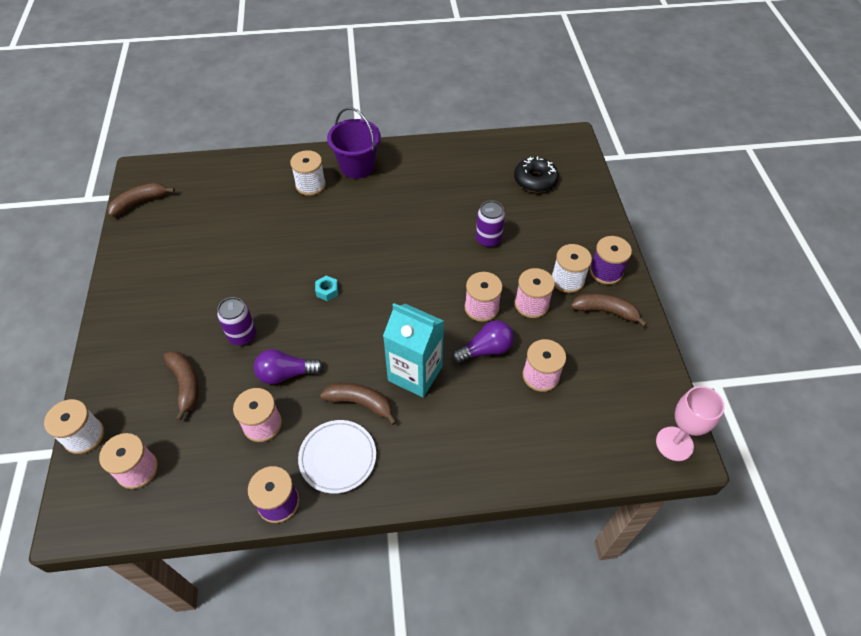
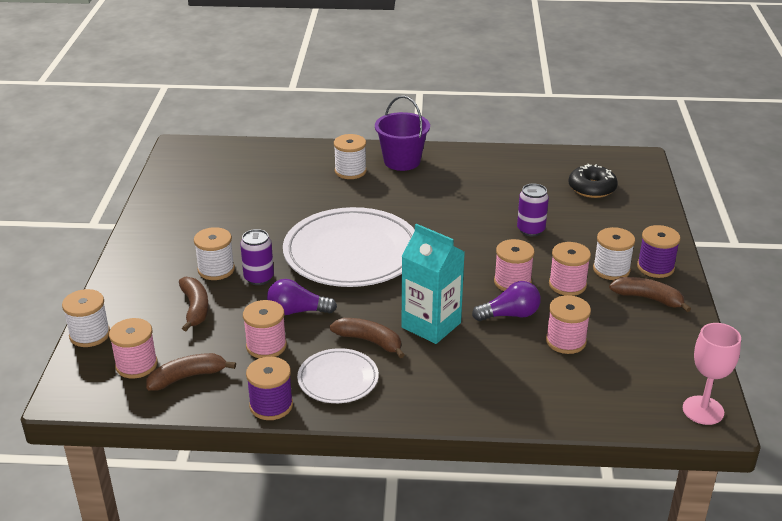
camera: 10 degrees right, 20 degrees down
(140, 202) = (175, 169): brown banana -> brown banana (187, 377)
(199, 330) = (216, 269): none -> white spool
(327, 291) = (352, 253): turquoise nut -> white plate

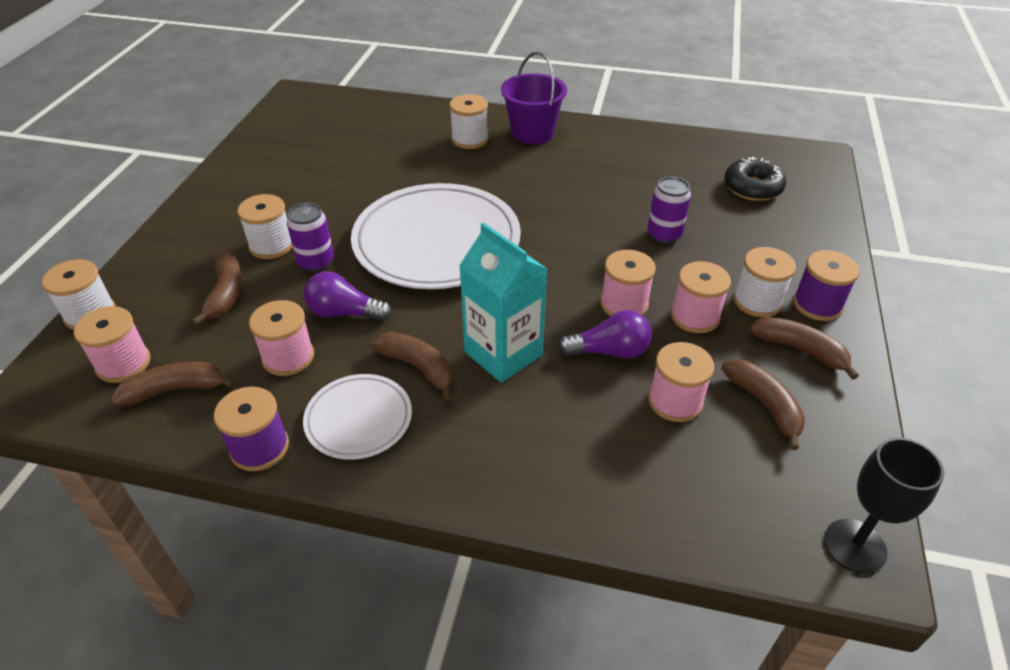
camera: 10 degrees right, 10 degrees up
(629, 336) = (764, 405): none -> brown banana
(703, 410) = (855, 546): pink goblet -> black goblet

